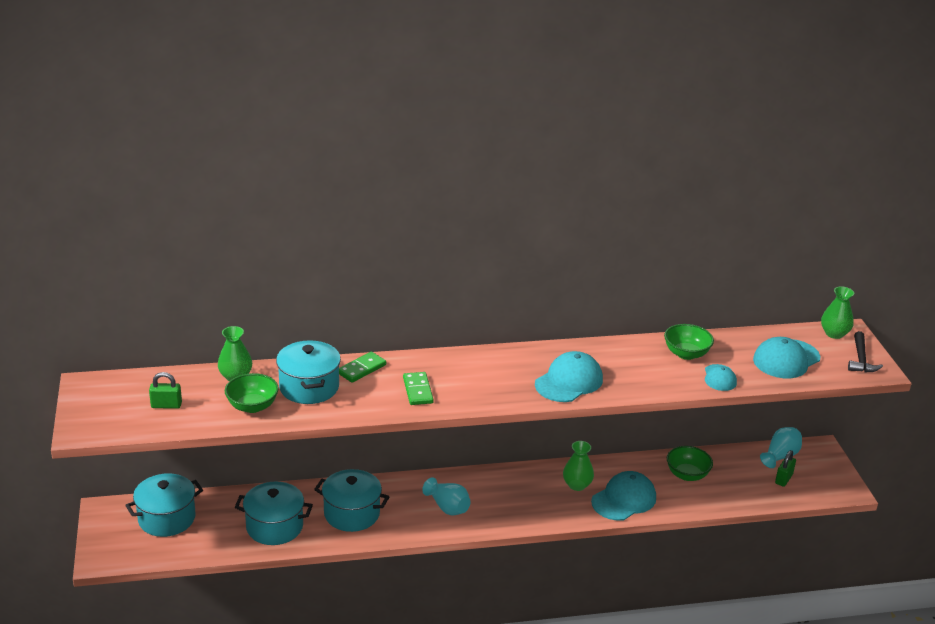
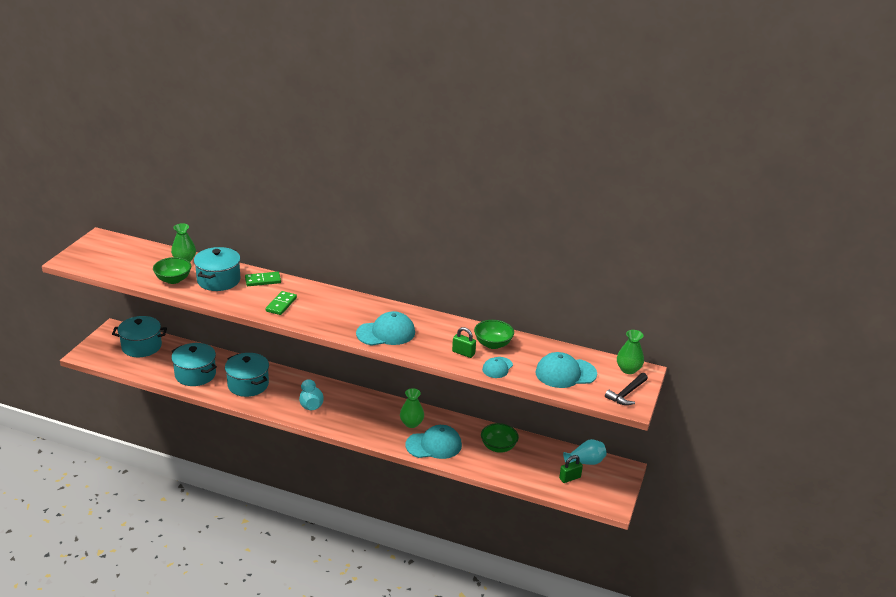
camera: 30 degrees right, 0 degrees up
(166, 405) = (127, 263): green padlock -> green padlock (463, 353)

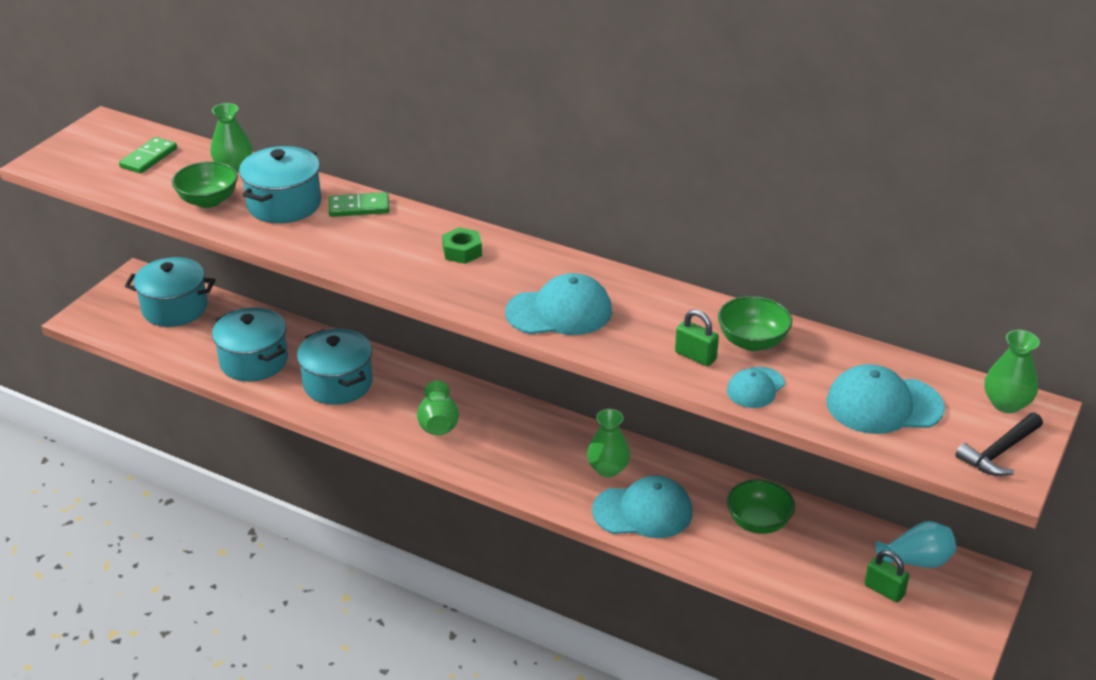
camera: 10 degrees right, 5 degrees up
(281, 304) = (383, 252): green domino -> green domino (148, 158)
(311, 404) = (438, 423): turquoise vase -> green vase
(326, 303) = (462, 251): none -> green nut
(569, 478) = (884, 590): green padlock -> green padlock turned 60 degrees clockwise

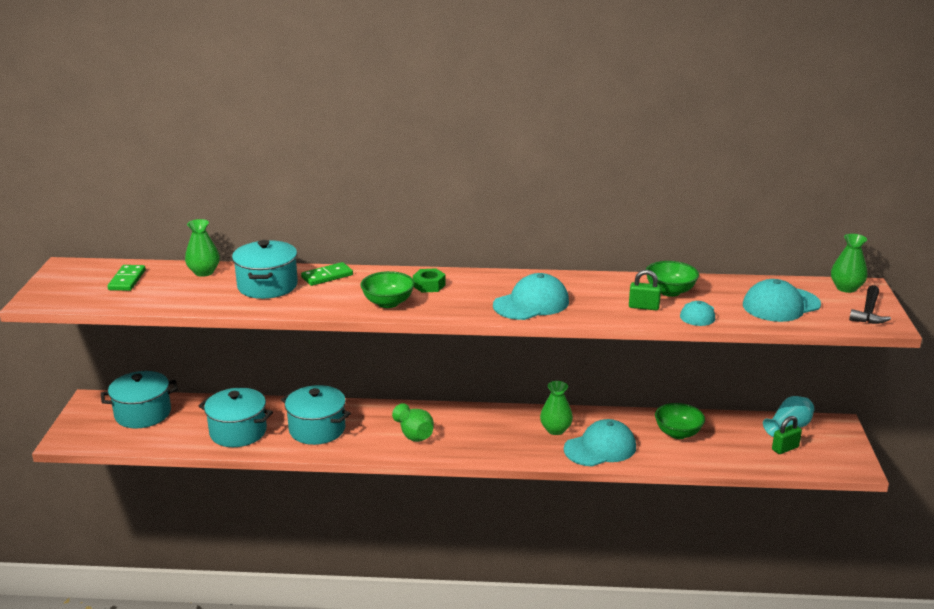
camera: 25 degrees left, 10 degrees down
(208, 201) = (204, 296): green bowl -> green bowl (388, 303)
(884, 590) = (785, 448): green padlock -> green padlock turned 45 degrees counterclockwise

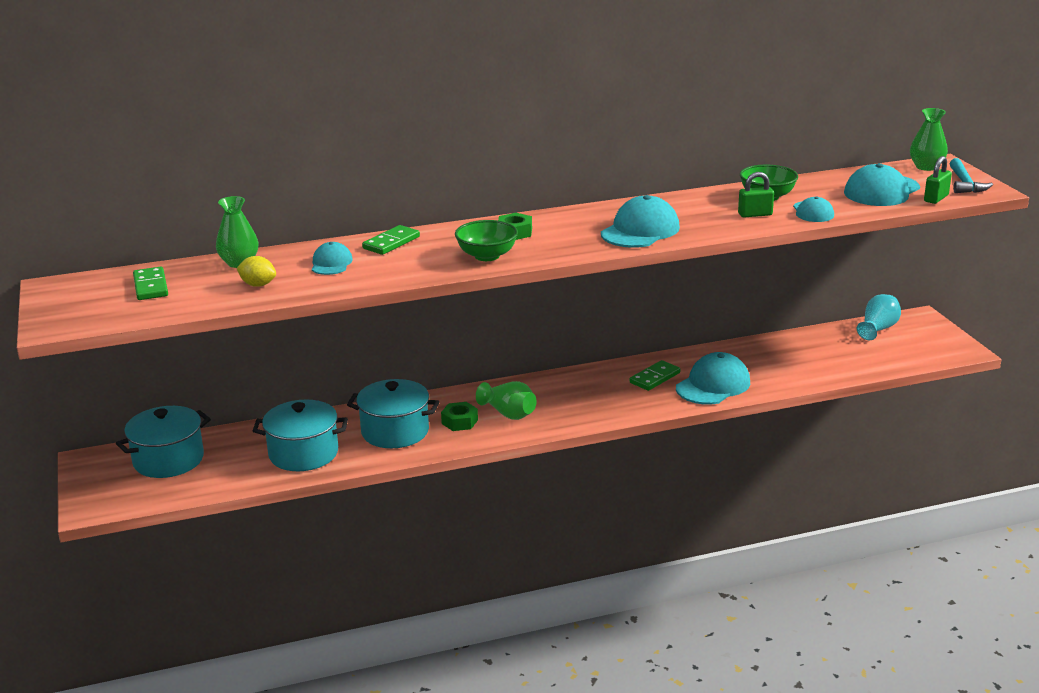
camera: 20 degrees left, 0 degrees up
(199, 294) = (258, 285): none -> yellow lemon
(267, 286) = (331, 263): turquoise pot -> turquoise cap
(371, 432) = (459, 422): none -> green nut
(555, 429) = (655, 378): green vase -> green domino
(678, 433) = (778, 356): green bowl -> none
(785, 448) = (888, 348): green padlock -> green padlock (936, 198)
(868, 312) = (964, 183): black hammer -> turquoise hammer

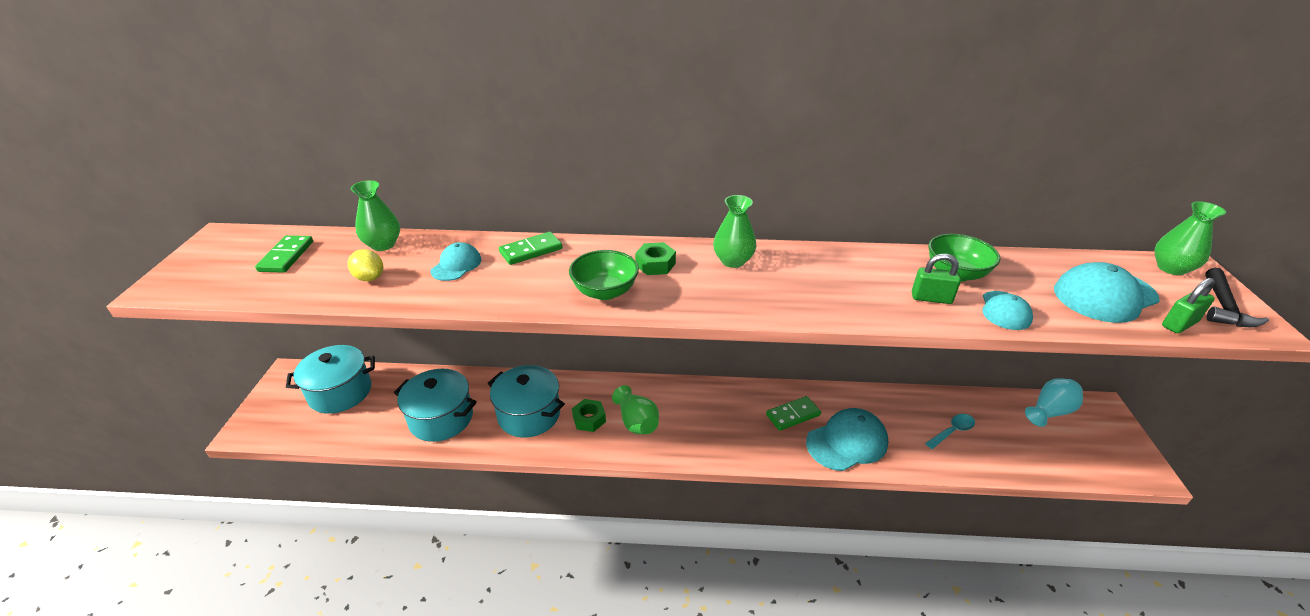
camera: 20 degrees right, 10 degrees up
(581, 219) = (733, 261): none -> green vase
(640, 230) = (787, 293): turquoise cap -> none
(801, 359) = (952, 431): none -> turquoise spoon
(964, 183) = (1223, 307): turquoise hammer -> black hammer

